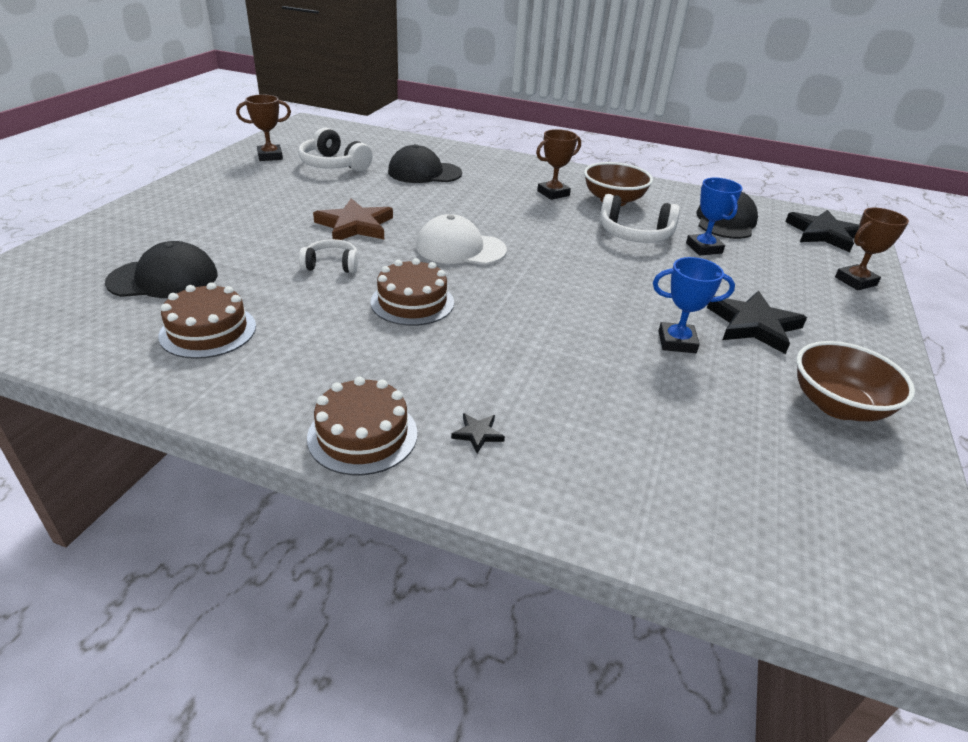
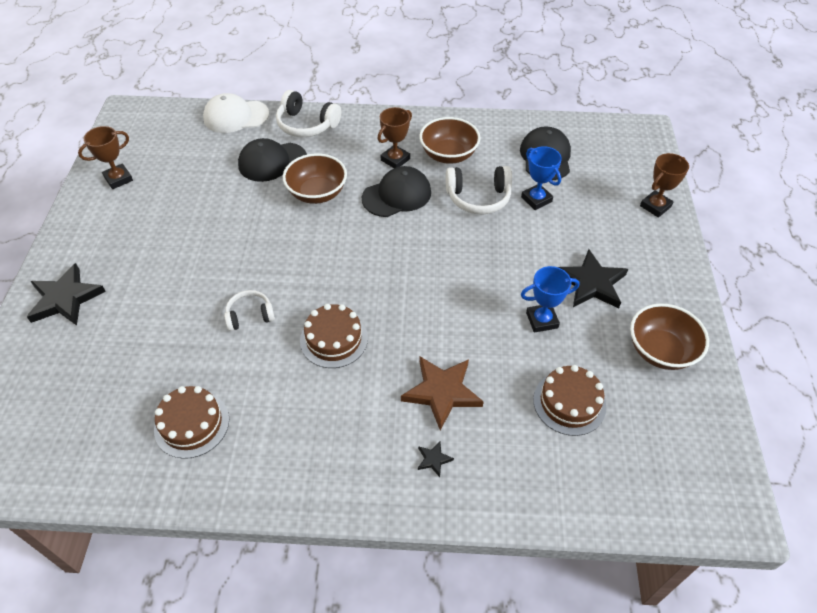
camera: 15 degrees left, 15 degrees up
(163, 278) = (120, 377): black cap -> black cap (397, 195)
(333, 165) = (184, 174): white headphones -> white headphones (306, 125)
(355, 225) = (245, 257): brown star -> brown star (442, 392)
(362, 435) = (357, 487): brown cake -> brown cake (569, 403)
(457, 199) = (317, 193): none -> brown bowl
(460, 248) = (345, 260): white cap -> white cap (236, 116)
(823, 234) = (623, 151): black star -> black star (65, 298)

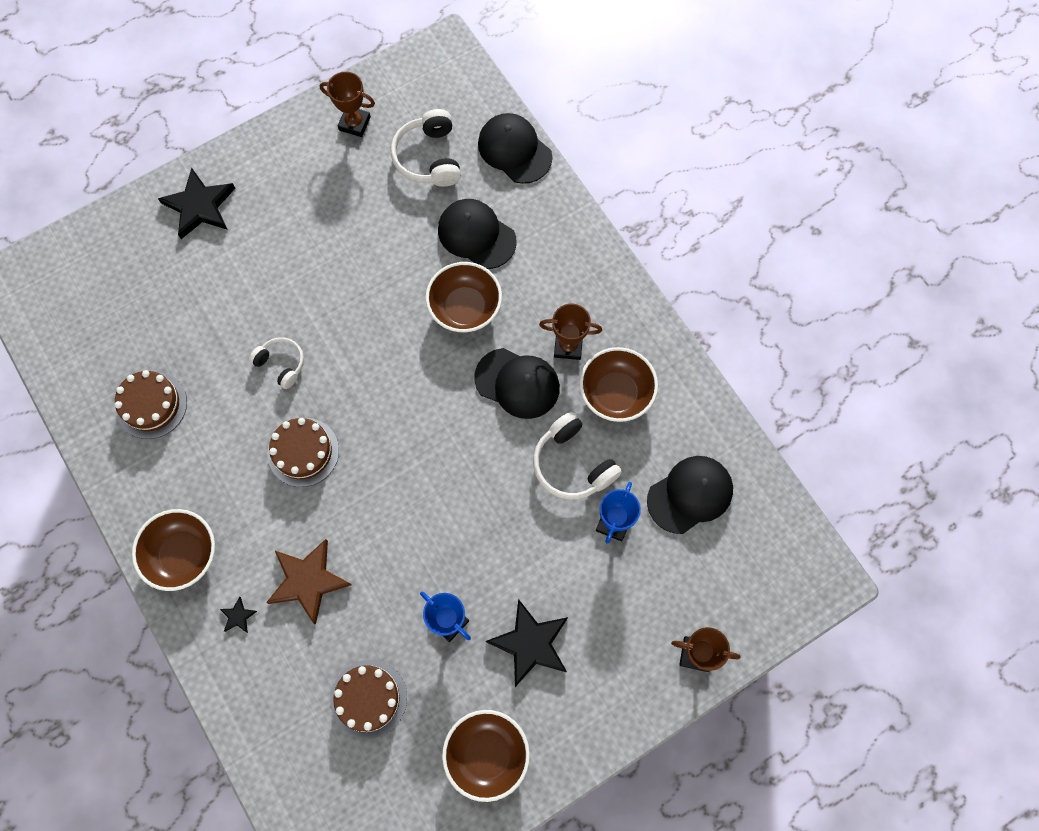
camera: 55 degrees right, 20 degrees up
(236, 116) = (514, 150): white cap -> black cap
(306, 125) = (554, 224): white headphones -> white headphones (429, 157)
(345, 472) = (183, 554): none -> brown bowl

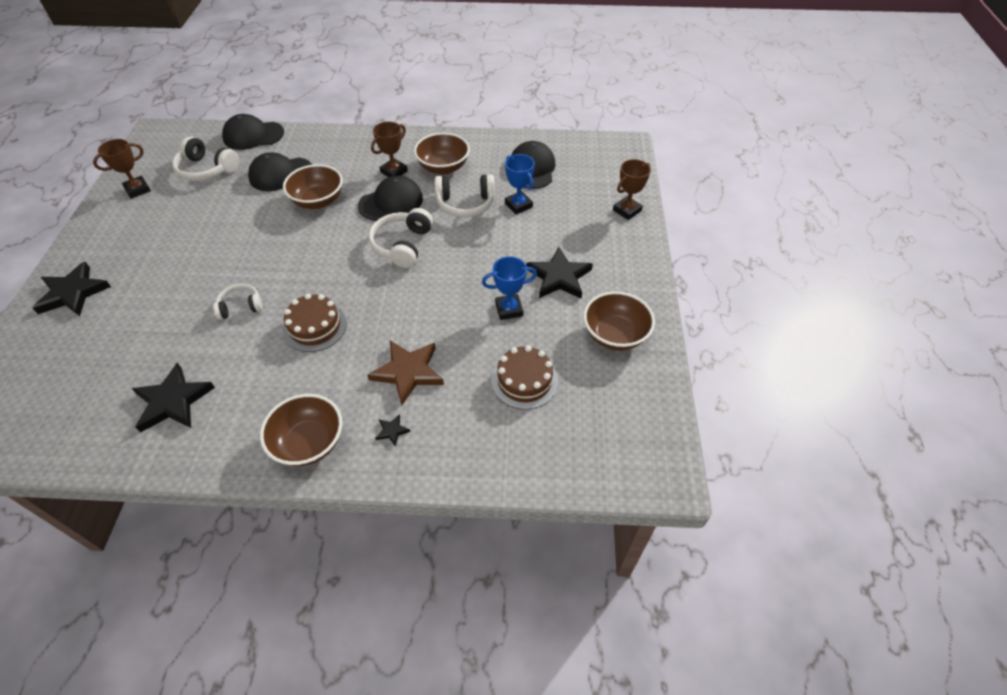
camera: 55 degrees left, 20 degrees down
(151, 405) = (173, 401): brown cake -> black star
(463, 446) = (402, 245): none -> white headphones

